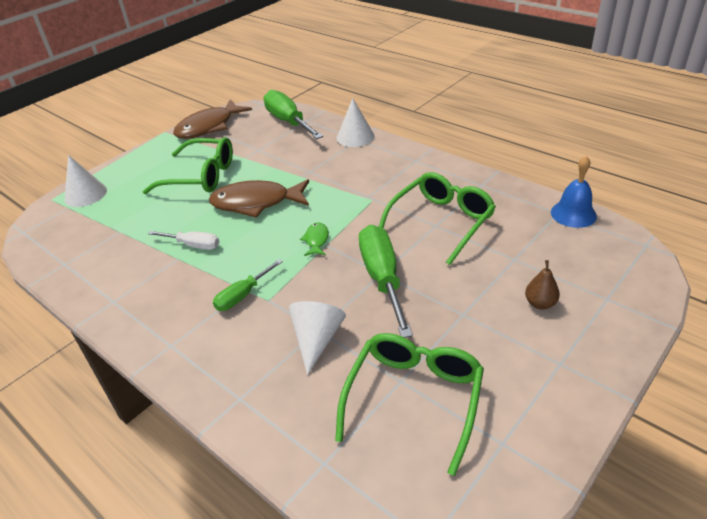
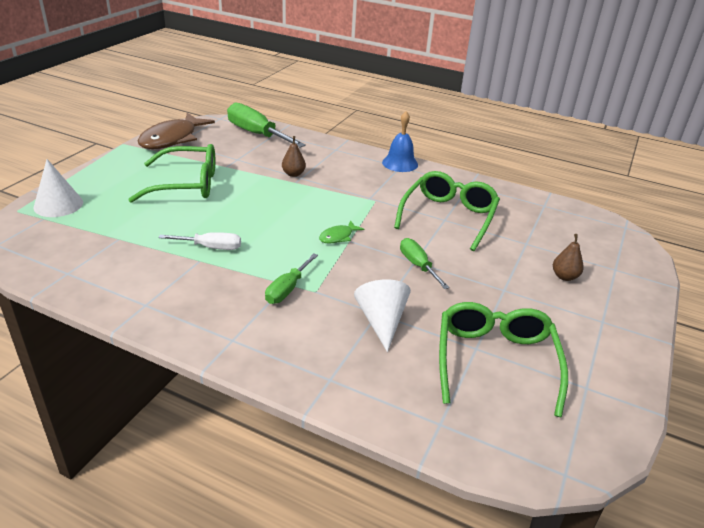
camera: 20 degrees left, 5 degrees down
(256, 203) = (259, 207): brown fish -> none
(304, 167) = (293, 174): none -> brown pear
(316, 240) = (338, 237): green fish -> green fish turned 120 degrees counterclockwise
(355, 137) = (332, 147): white cone -> none
(382, 278) = (418, 265): green screwdriver -> green screwdriver, size x0.56
(573, 214) = (557, 206): blue bell -> blue bell (400, 163)

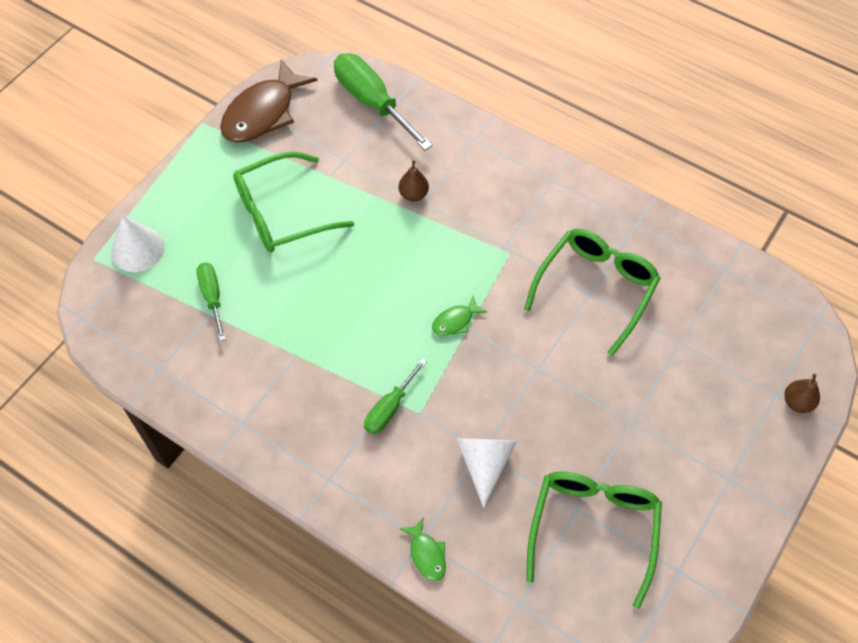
camera: 10 degrees right, 25 degrees up
(186, 184) = (282, 213): green glasses -> green glasses turned 150 degrees clockwise
(211, 247) = (309, 334): white screwdriver -> none
(337, 390) = (426, 554): none -> green fish
(400, 163) = (555, 173): blue bell -> none
(418, 265) = (540, 376): green screwdriver -> green screwdriver (212, 297)
(564, 276) = (709, 405): brown pear -> brown pear (797, 402)

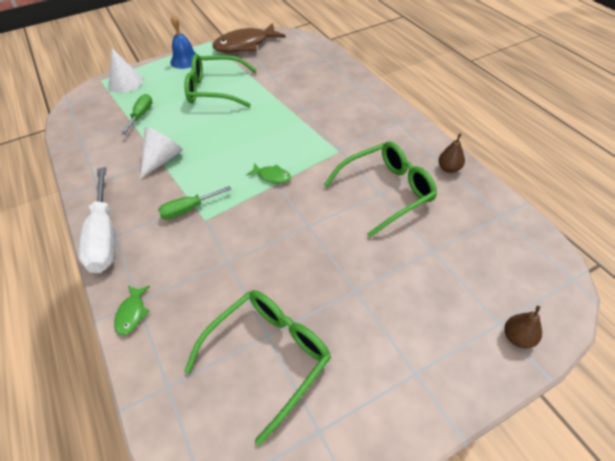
camera: 30 degrees right, 10 degrees down
(194, 174) = (185, 60): none -> blue bell
(318, 486) = (104, 236): none -> white screwdriver
(372, 102) = (310, 55): green screwdriver -> none
(413, 194) = (299, 103): brown pear -> brown pear (449, 168)
(455, 321) = (272, 176): green fish -> green fish turned 150 degrees counterclockwise
(484, 463) = (222, 270): white cone -> white cone (162, 159)

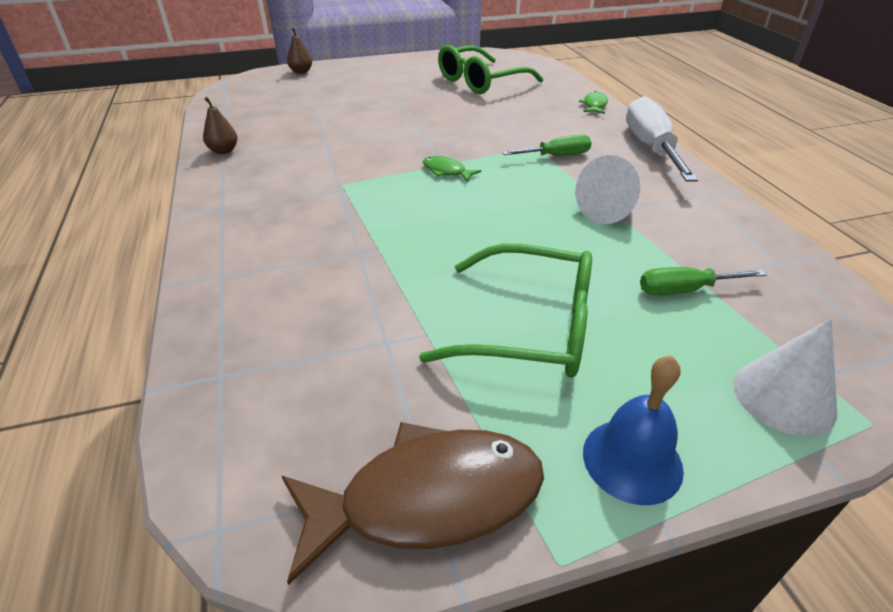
camera: 170 degrees left, 10 degrees down
(141, 115) = (684, 290): green screwdriver -> green screwdriver turned 60 degrees clockwise
(386, 192) = (317, 142): green glasses -> none

